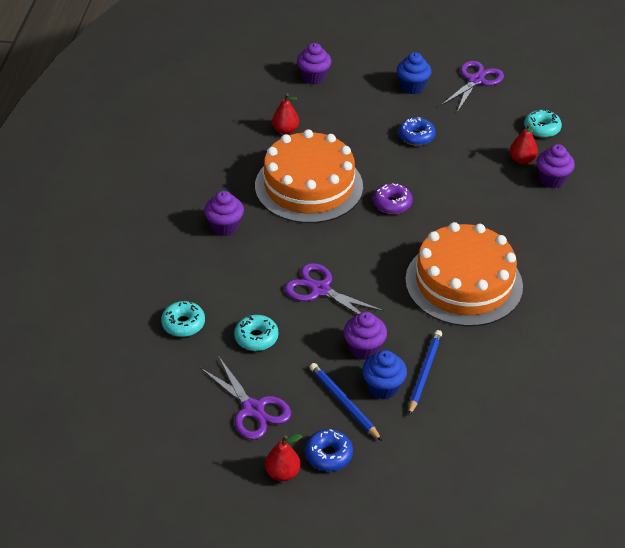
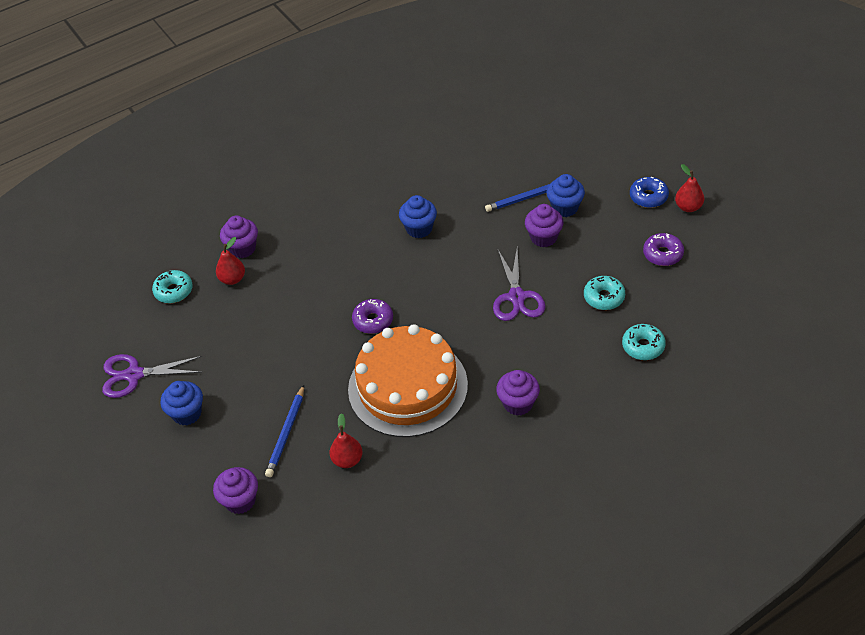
camera: 125 degrees left, 5 degrees up
(253, 409) = (663, 254): purple scissors -> purple donut
(344, 403) = (601, 217): blue pencil -> blue pencil (286, 433)
(416, 136) = (264, 362): blue donut -> none
(463, 283) = (419, 229): orange cake -> blue cupcake

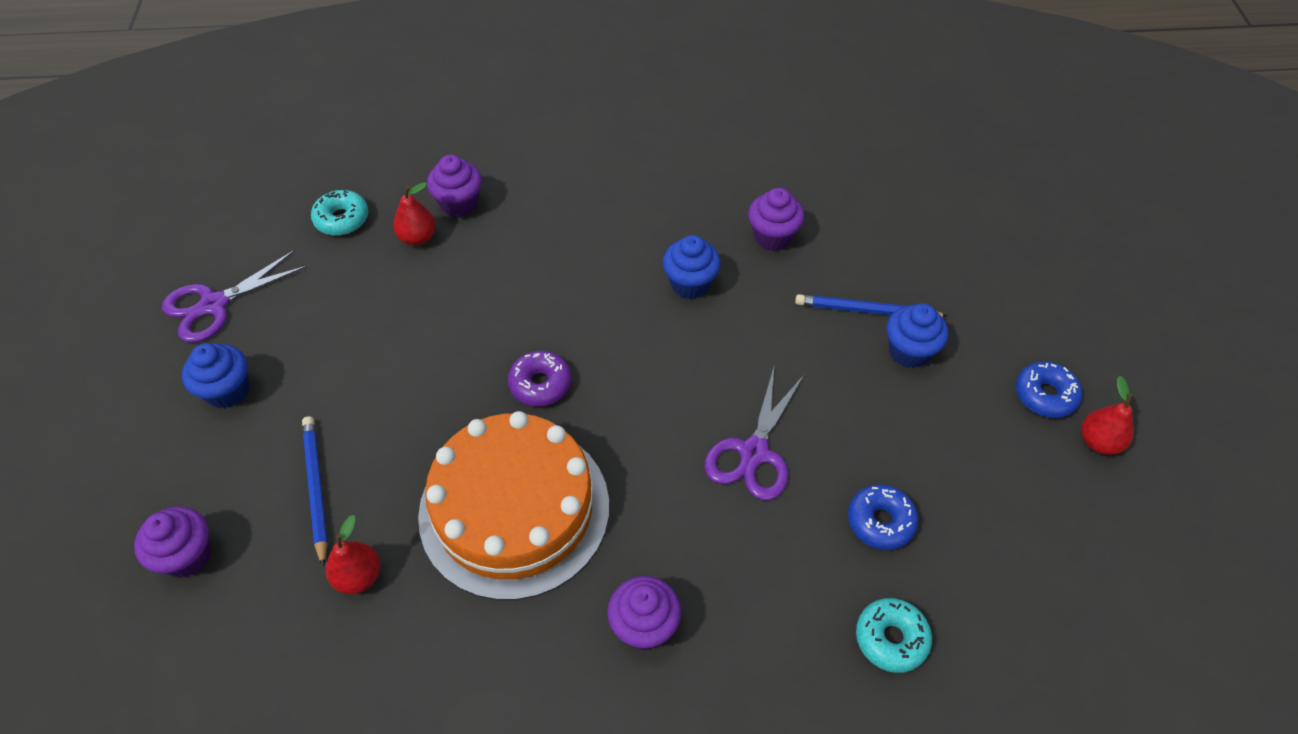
camera: 25 degrees right, 5 degrees up
(134, 375) = (214, 305): purple scissors -> purple scissors turned 60 degrees counterclockwise
(286, 433) = (316, 488): blue pencil -> blue pencil turned 120 degrees clockwise
(543, 237) = (850, 381): purple cupcake -> purple cupcake (772, 237)
(604, 297) = (880, 522): turquoise donut -> blue donut
(663, 254) = (1014, 498): purple donut -> none

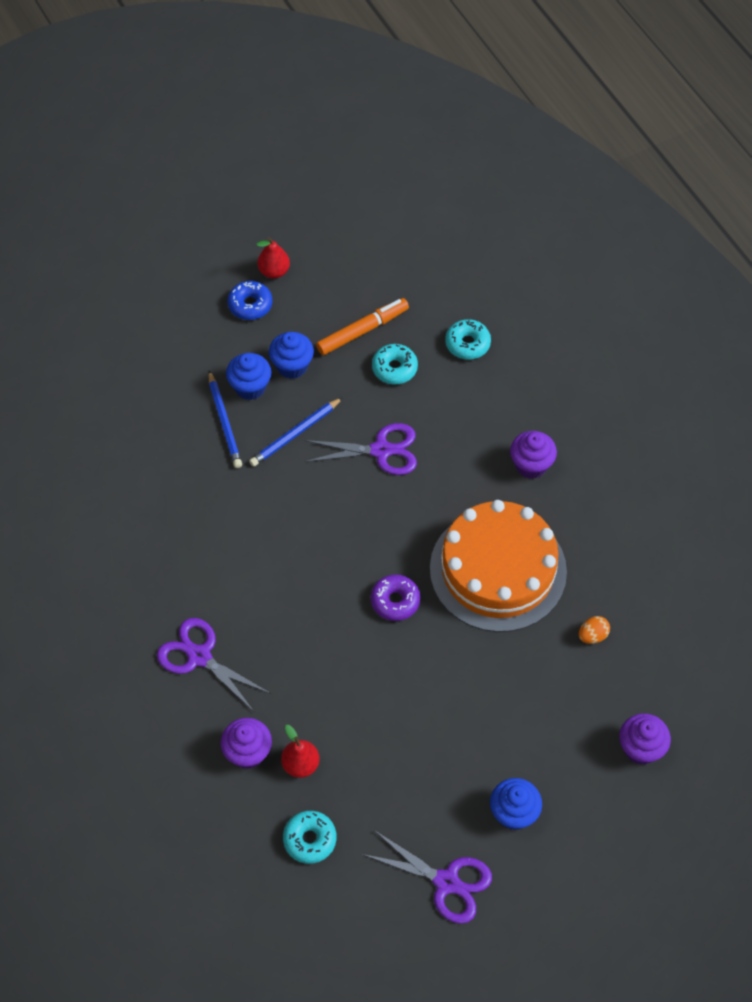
camera: 115 degrees left, 5 degrees up
(316, 488) = (551, 699): blue pencil -> blue pencil (295, 434)
(358, 576) = (592, 635): red pear -> orange egg
(583, 200) = (199, 656): none -> purple scissors
(690, 284) = (253, 542): blue cupcake -> blue cupcake (292, 366)
(772, 237) = (178, 504): purple cupcake -> none
(880, 522) = (394, 368): blue donut -> turquoise donut
(960, 508) = (362, 331): none -> orange marker

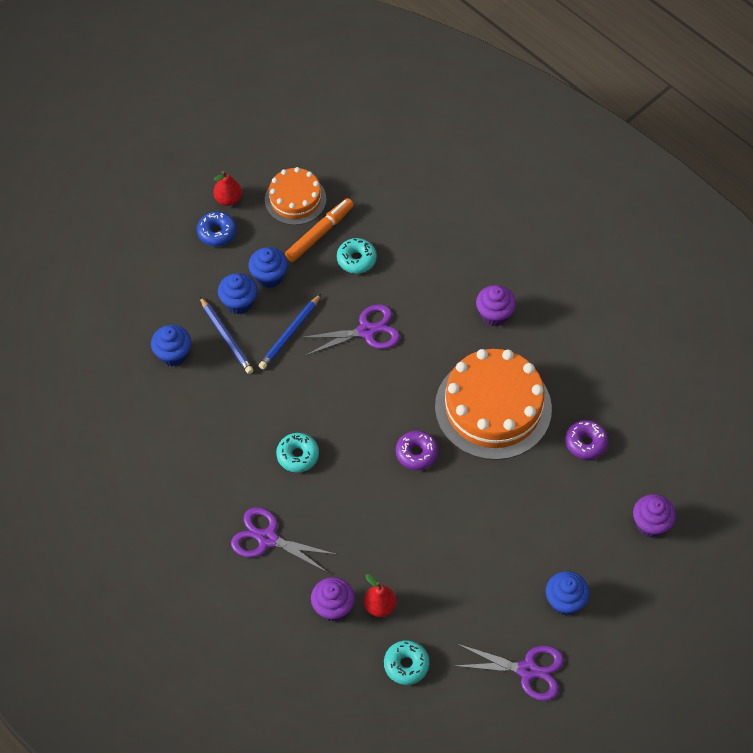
camera: 15 degrees left, 0 degrees up
(161, 428) = (173, 354): none -> blue cupcake
(347, 287) = (295, 199): none -> orange cake
(467, 344) = (411, 225): turquoise donut -> turquoise donut (297, 455)
(592, 635) = (586, 443): orange egg -> purple donut

